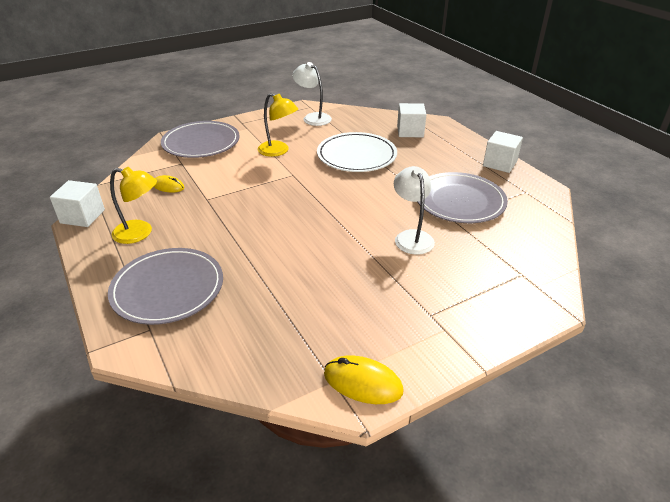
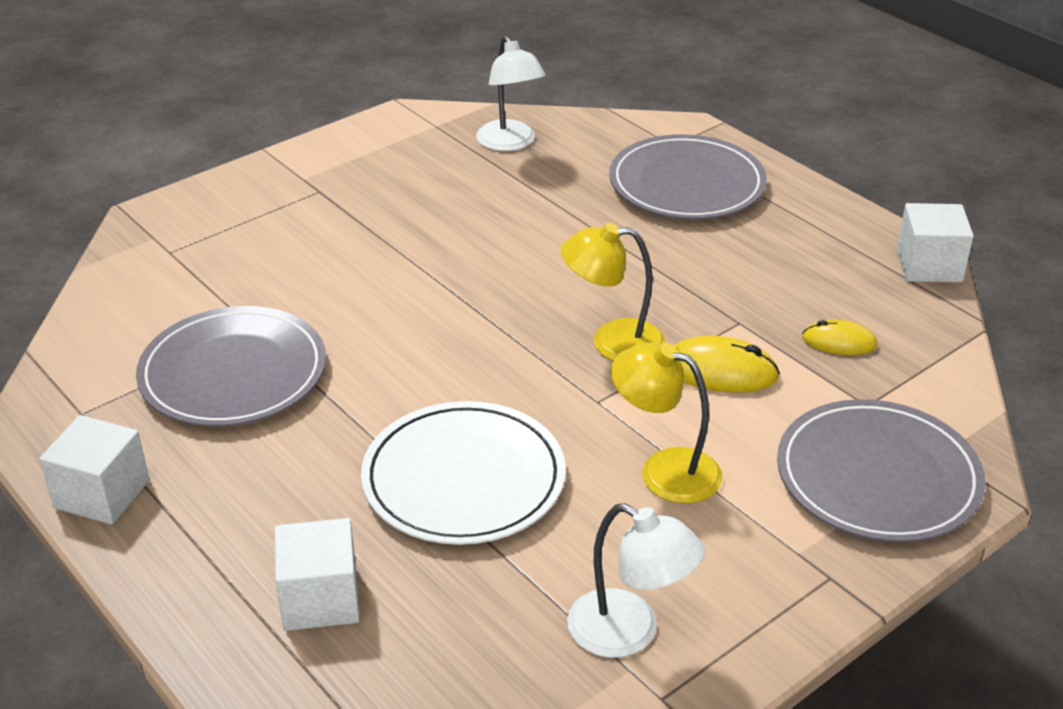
camera: 170 degrees right, 0 degrees up
(140, 233) = (800, 249): yellow lamp -> yellow lamp (612, 342)
(363, 382) = (402, 127): yellow mouse -> yellow mouse (720, 371)
(411, 237) = (337, 290): white lamp -> white lamp (510, 143)

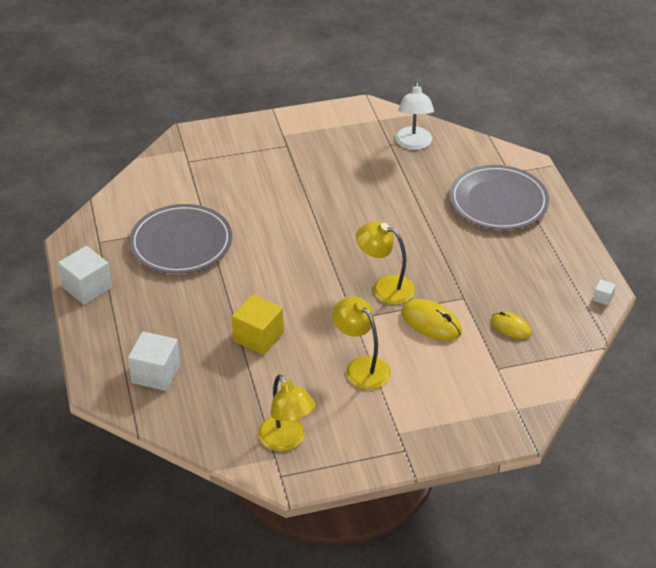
camera: 25 degrees right, 5 degrees up
(463, 479) = (258, 337): white plate -> yellow cube
(629, 633) = (286, 441): white lamp -> yellow lamp
(878, 477) = (471, 408): grey plate -> none
(929, 266) = (603, 298): white cube -> white cube, size x0.45

